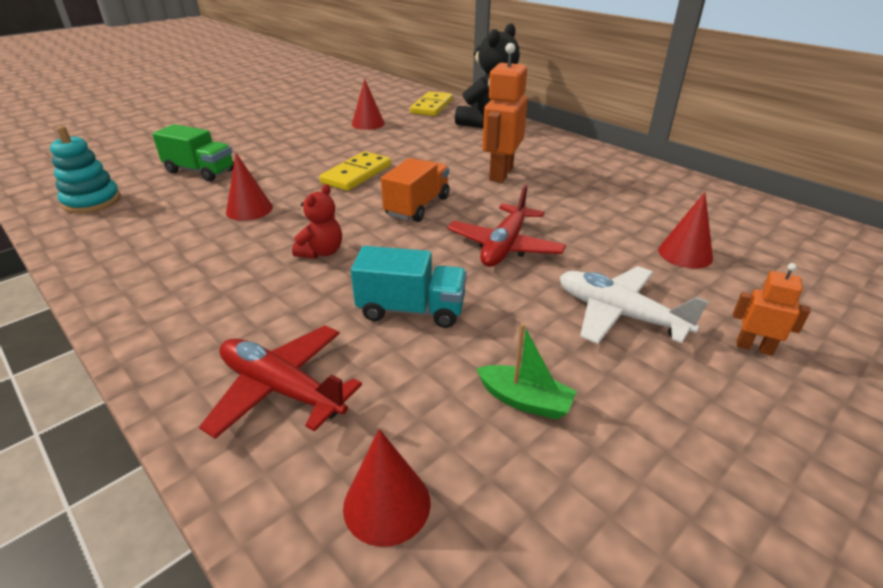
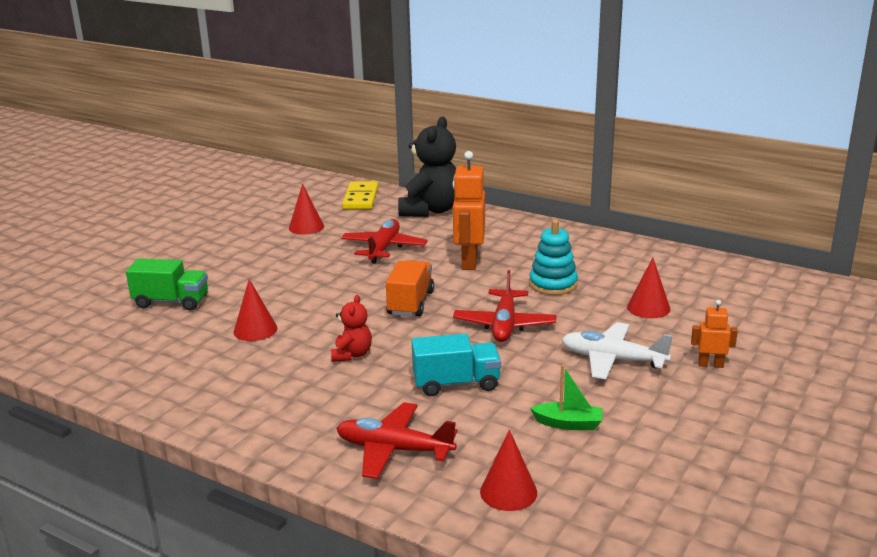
camera: 15 degrees left, 10 degrees down
(92, 201) = (88, 347): turquoise stacking toy -> turquoise stacking toy (553, 284)
(357, 174) = (333, 282): yellow domino -> none
(425, 150) = (384, 248): none -> red plane

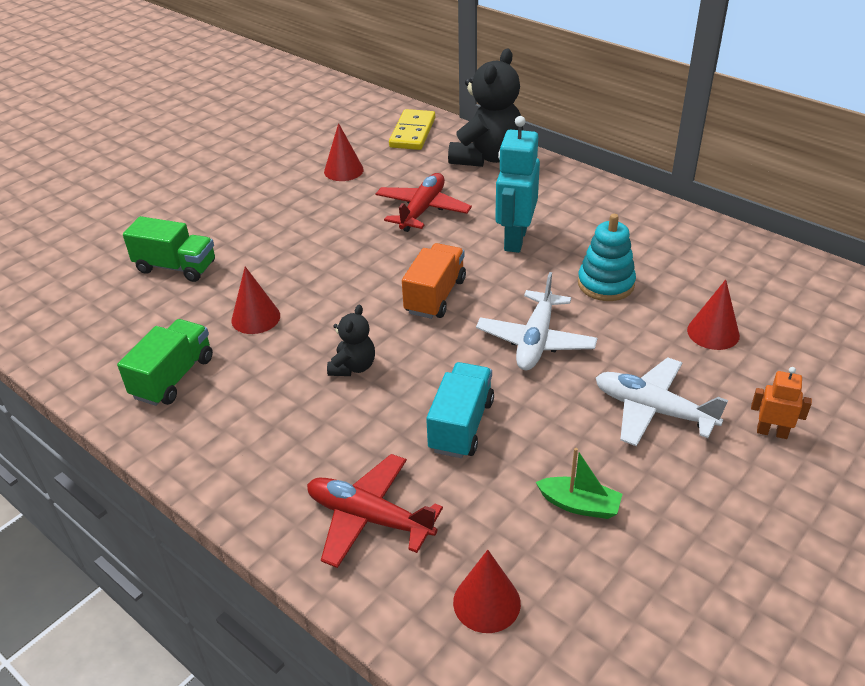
camera: 10 degrees right, 15 degrees up
(191, 375) = (173, 377): none -> green truck
(352, 354) = (353, 367): red teddy bear -> black teddy bear
(456, 384) = (461, 425): turquoise truck -> turquoise truck turned 75 degrees counterclockwise
(469, 262) = (515, 239): orange robot -> turquoise robot
(504, 325) = (536, 341): red plane -> white plane

